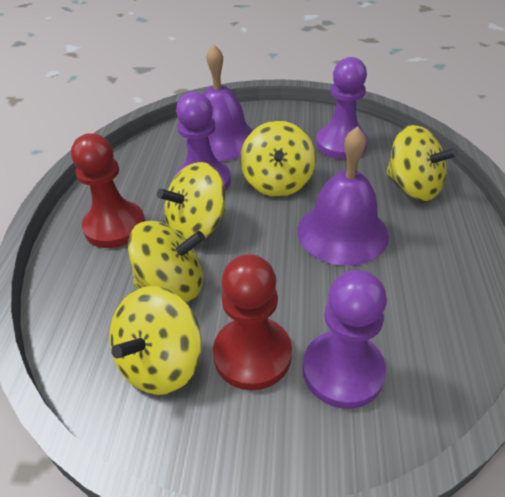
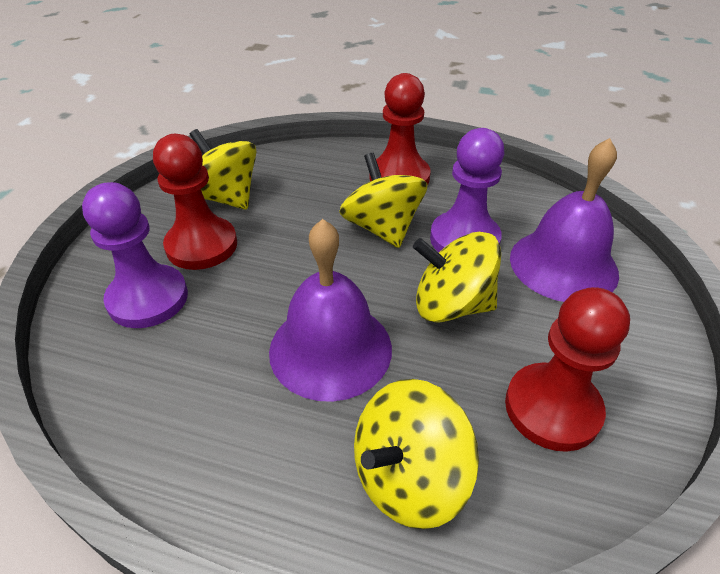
camera: 100 degrees right, 0 degrees up
(172, 285) = (305, 207): yellow spinning top -> none
(341, 144) = (552, 408): purple pawn -> red pawn

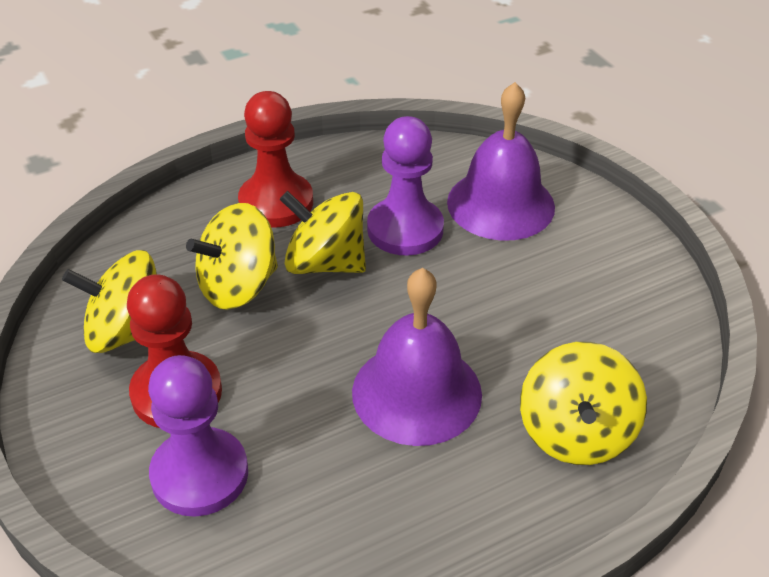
camera: 45 degrees left, 0 degrees up
(451, 305) = (461, 293): yellow spinning top -> yellow spinning top (238, 286)
(552, 408) = (606, 320): red pawn -> none

